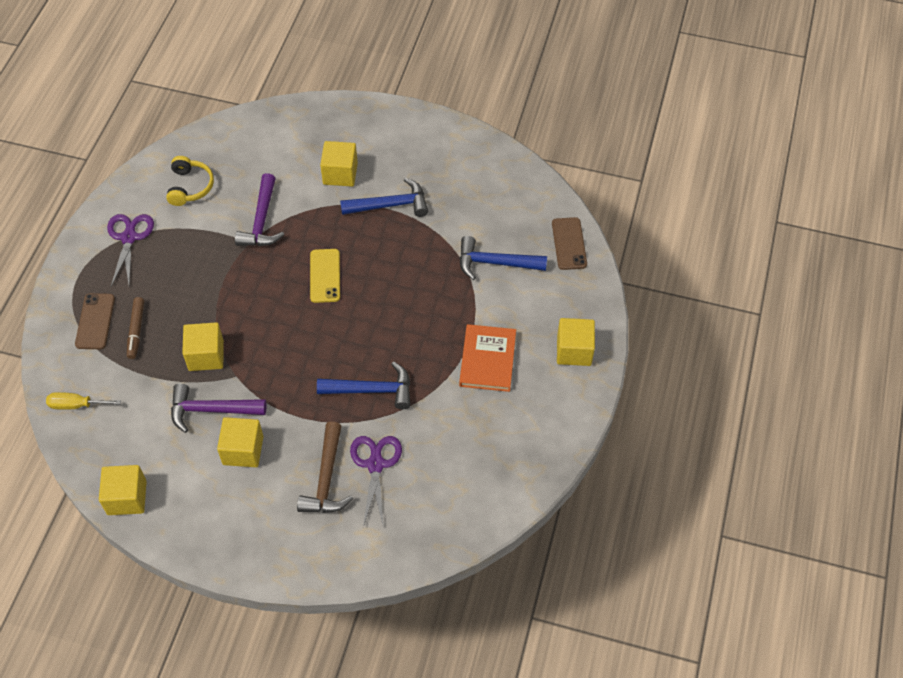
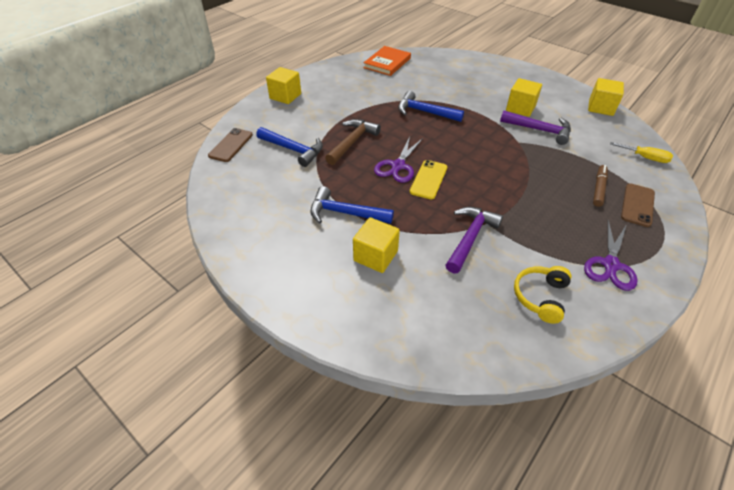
camera: 155 degrees left, 10 degrees down
(206, 355) = (539, 158): yellow cube -> none
(326, 478) = (471, 86): brown hammer -> brown hammer (352, 142)
(375, 464) = (439, 84): purple scissors -> purple scissors (398, 166)
(488, 360) = (341, 106): orange book -> orange book (387, 63)

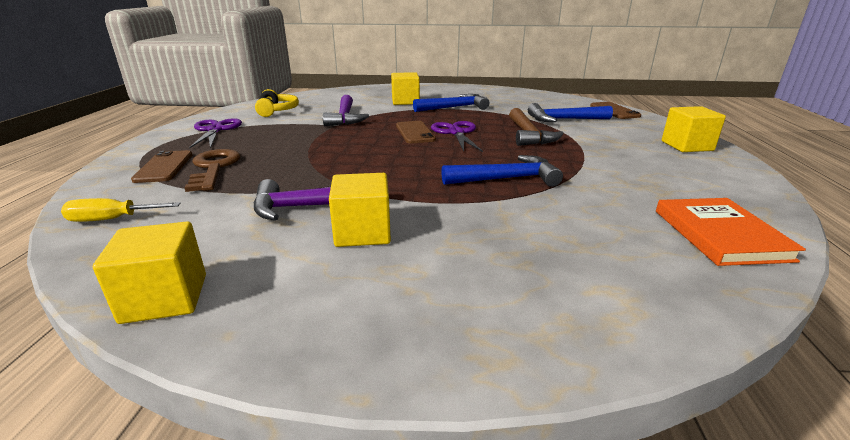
camera: 145 degrees right, 20 degrees down
(428, 179) = (415, 132): yellow phone -> brown phone
(598, 189) = (214, 168): brown marker -> brown key

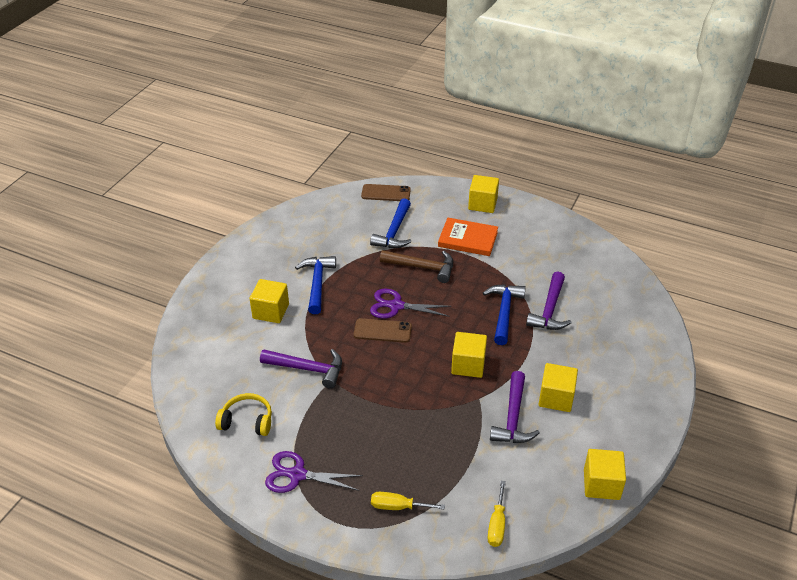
camera: 70 degrees left, 15 degrees up
(164, 167) = (398, 506): brown phone -> yellow screwdriver
(214, 168) = (415, 472): brown key -> none
(393, 171) = (468, 365): none -> yellow cube
(549, 206) = (549, 310): none -> purple hammer
(720, 234) = (599, 264): orange book -> orange book (468, 239)

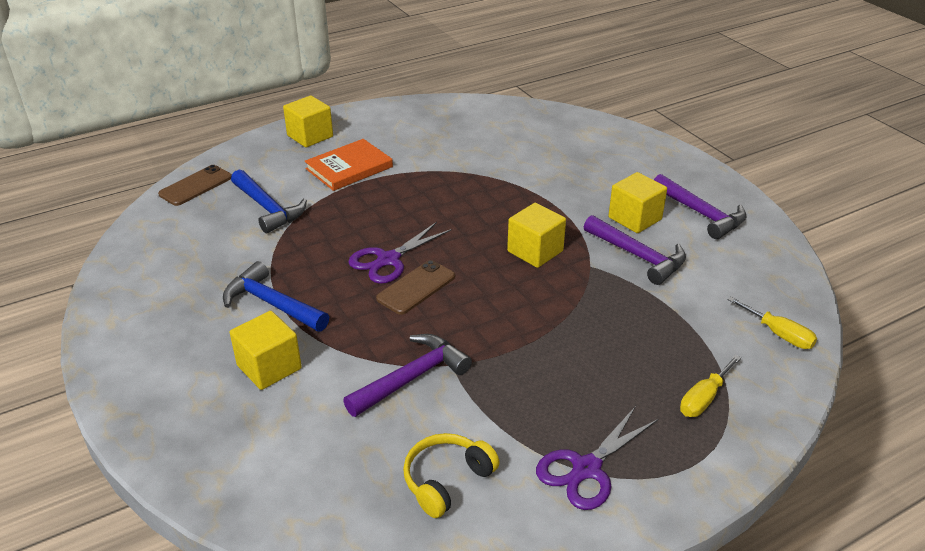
camera: 55 degrees left, 5 degrees down
(422, 267) = (351, 215): brown hammer -> none
(504, 312) = (484, 195): blue hammer -> none
(549, 310) = (512, 168): purple hammer -> purple hammer (701, 214)
(601, 484) = (769, 244): yellow cube -> none

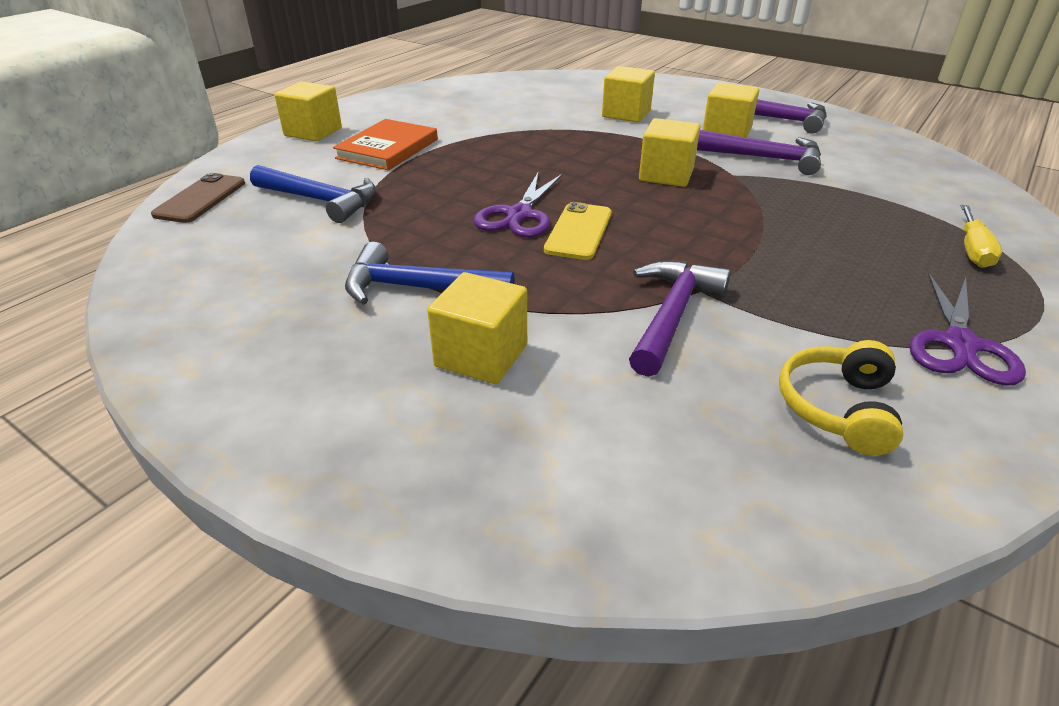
camera: 25 degrees left, 0 degrees up
(416, 288) = (579, 231): brown phone -> yellow phone
(569, 174) = (626, 114): none -> yellow cube
(779, 334) = (959, 186): yellow screwdriver -> none

